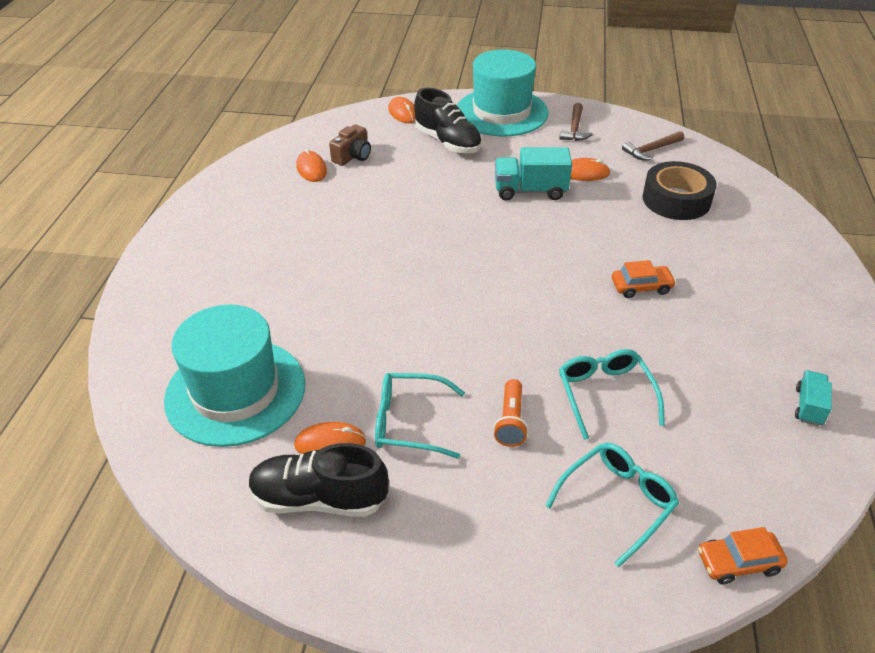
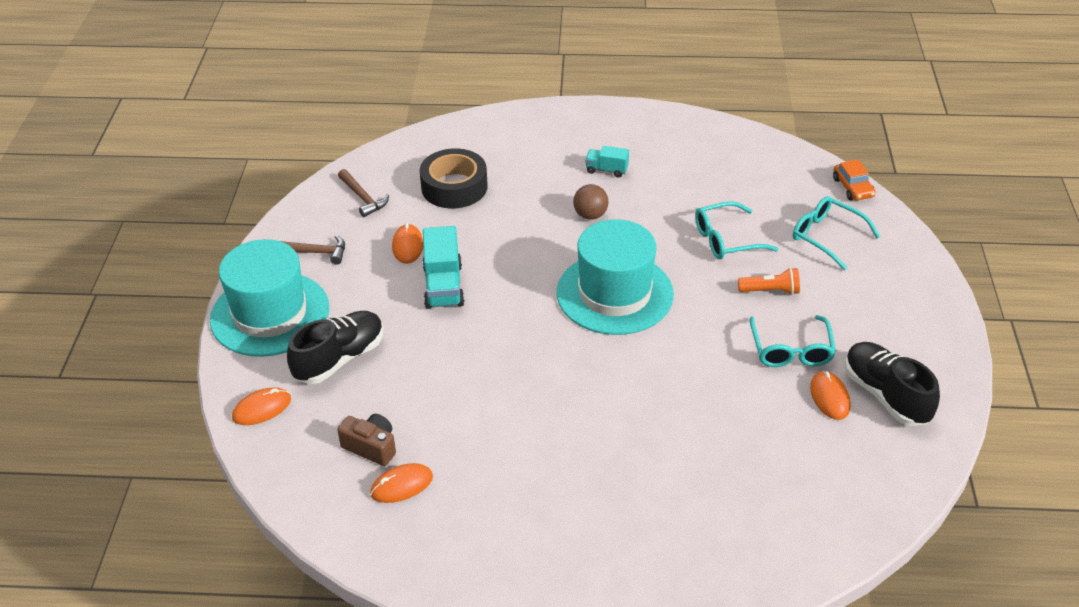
camera: 95 degrees left, 0 degrees up
(235, 391) = (793, 476): turquoise hat -> turquoise hat (614, 293)
(319, 498) = (885, 395): black shoe -> black shoe turned 150 degrees clockwise
(641, 287) = (590, 215): orange car -> brown ball
(808, 406) = (708, 144): turquoise truck -> turquoise truck (606, 170)

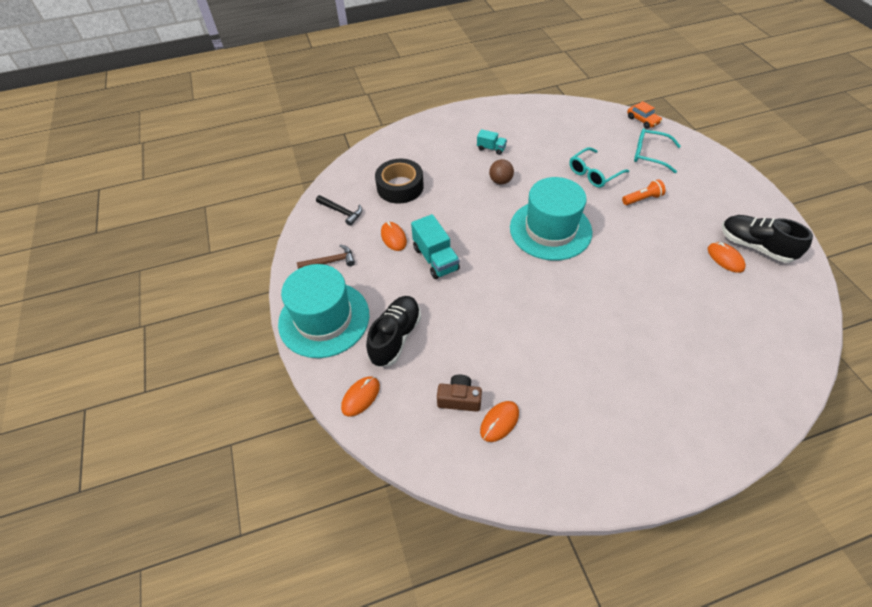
camera: 20 degrees left, 10 degrees up
(363, 198) = (342, 212): brown hammer -> black hammer
(606, 170) = (491, 148): turquoise truck -> turquoise truck turned 150 degrees counterclockwise
(791, 350) = (681, 234): turquoise glasses -> none

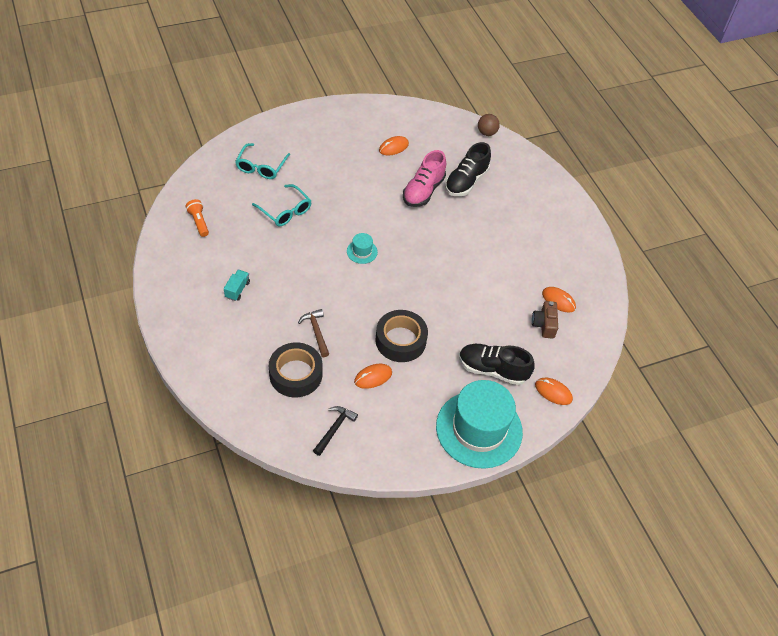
camera: 100 degrees left, 0 degrees up
(330, 261) = (407, 432): brown hammer -> brown hammer (316, 332)
(436, 259) = (400, 340): turquoise truck -> black tape
(500, 181) = (292, 284): brown ball -> brown ball (487, 133)
(550, 230) = (362, 251): turquoise hat -> turquoise hat, size x0.41
(642, 120) = (205, 162): orange car -> none
(642, 199) = (323, 183): orange flashlight -> orange flashlight (199, 222)
(658, 285) = (423, 191): none -> pink shoe
(755, 246) = (380, 127): black shoe -> black shoe (466, 181)

